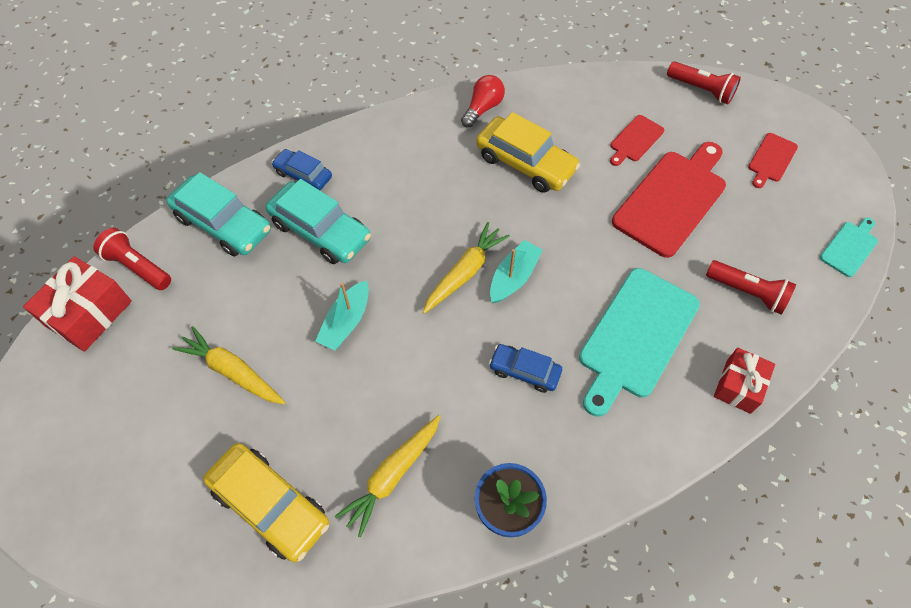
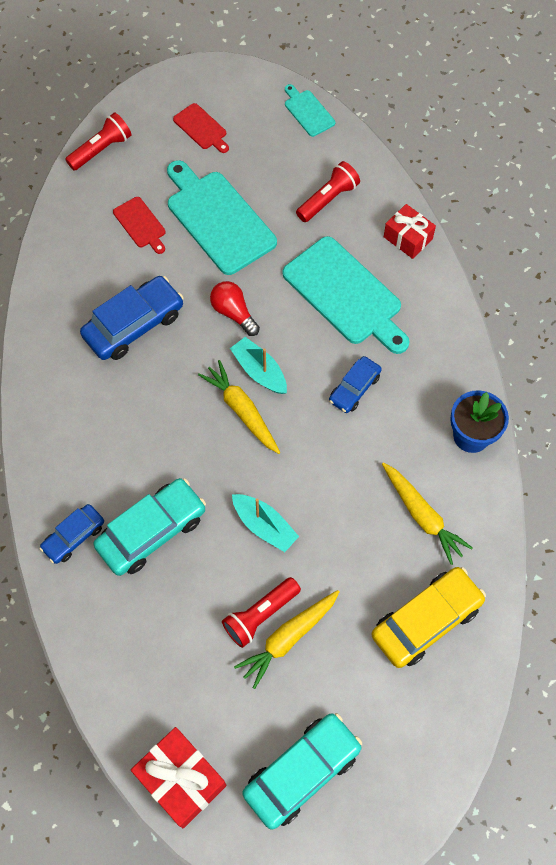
camera: 75 degrees left, 5 degrees up
(137, 267) = (137, 724): red flashlight -> red flashlight (260, 615)
(223, 224) = (110, 628): turquoise car -> turquoise car (302, 772)
(483, 108) = (49, 344): red light bulb -> red light bulb (234, 313)
(525, 163) = (134, 325): yellow car -> blue car
(672, 199) = (218, 219): red cutting board -> turquoise cutting board

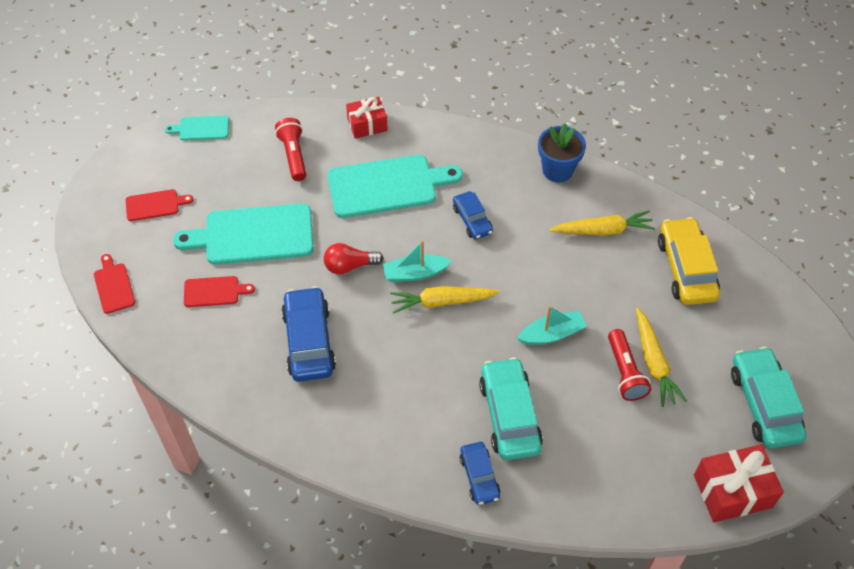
camera: 60 degrees left, 10 degrees down
(101, 149) = (114, 286): red flashlight -> red cutting board

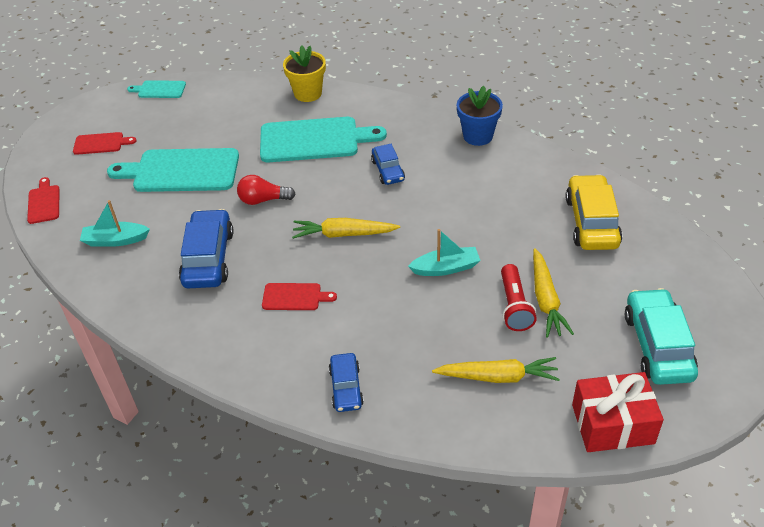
camera: 10 degrees right, 10 degrees down
(214, 291) = (132, 212): red cutting board -> red cutting board (294, 297)
(293, 155) = (235, 113): red flashlight -> none
(367, 124) = (308, 93): red gift -> yellow flower pot
(415, 273) = (323, 210): turquoise boat -> turquoise boat (115, 240)
(509, 415) = (389, 335): turquoise car -> none
(603, 230) = (513, 186): yellow carrot -> yellow carrot (498, 377)

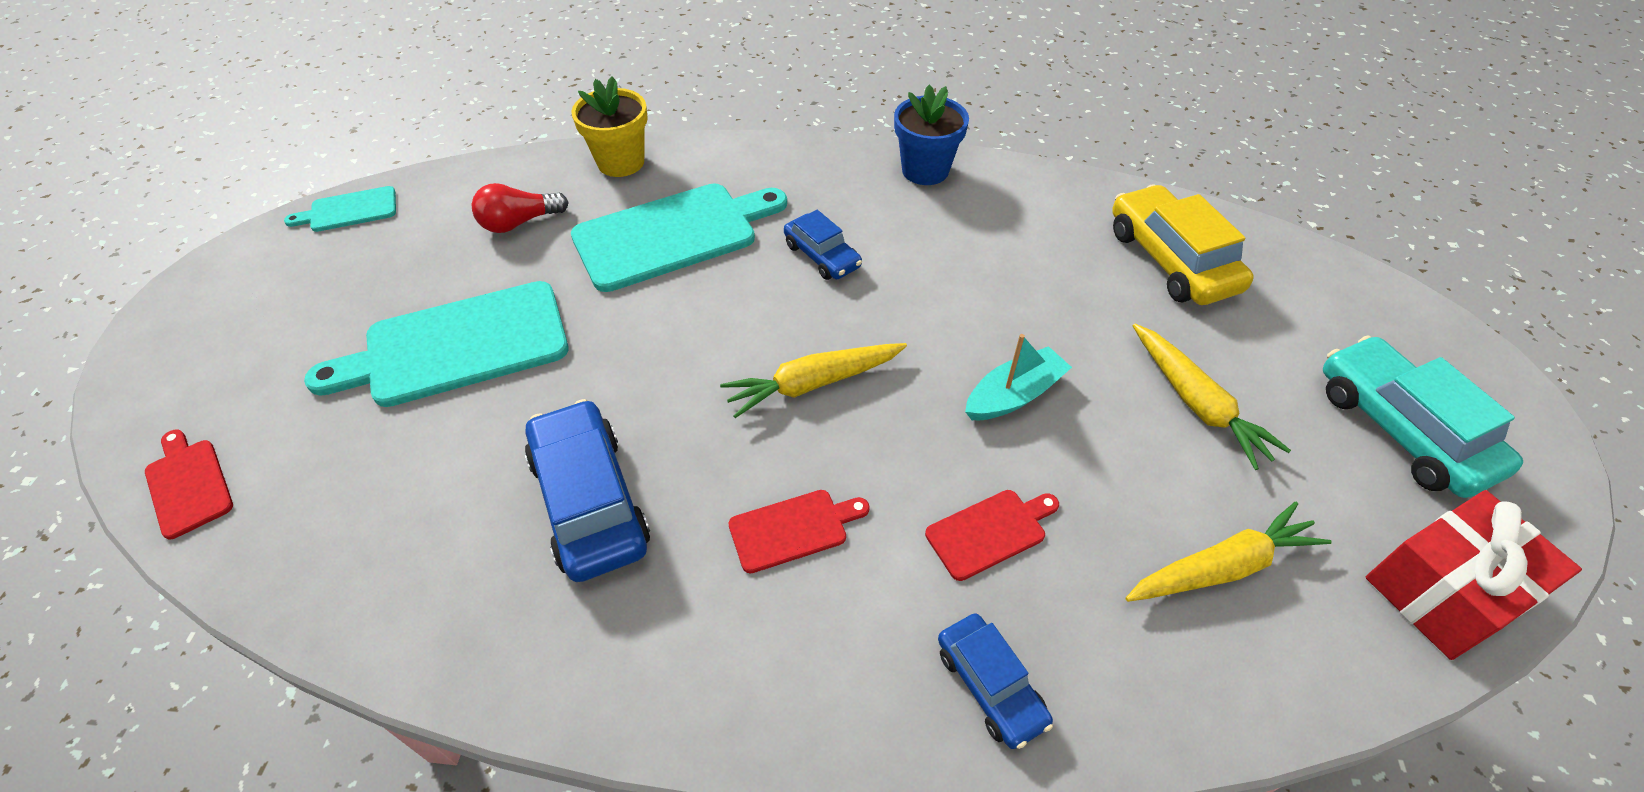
camera: 25 degrees left, 5 degrees up
(101, 143) = (271, 333): red cutting board -> red cutting board (990, 532)
(115, 240) = (380, 521): turquoise boat -> none
(263, 200) = (638, 360): red light bulb -> red light bulb (519, 222)
(514, 306) = (1159, 429): red flashlight -> none

